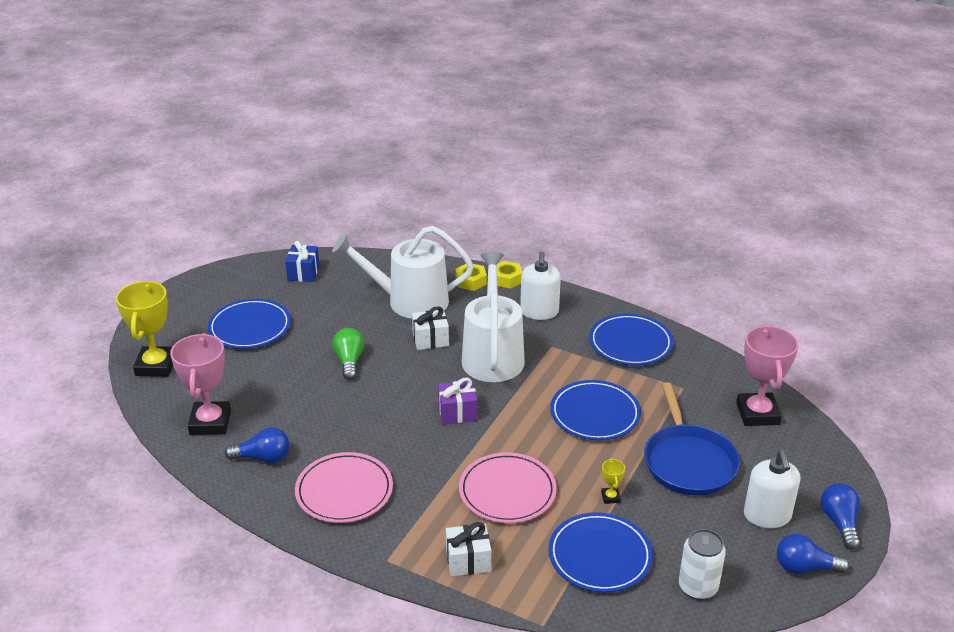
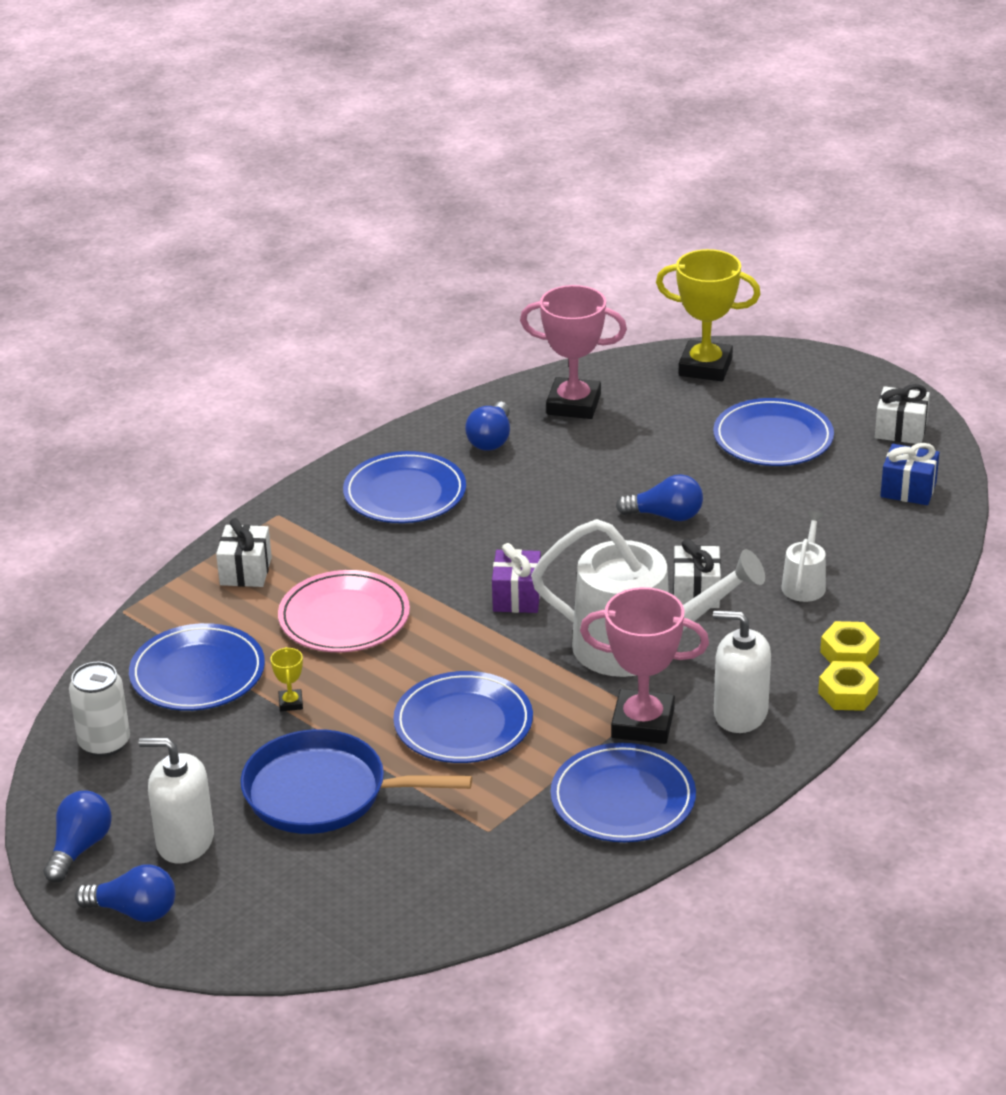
camera: 105 degrees right, 0 degrees up
(236, 280) = (900, 430): none -> white gift
(344, 491) = (405, 493): pink plate -> blue plate
(349, 361) = (666, 516): green light bulb -> blue light bulb
(410, 301) = (804, 584): white watering can -> white watering can, size x0.46
(610, 497) = (291, 703): yellow trophy -> yellow trophy turned 75 degrees clockwise
(757, 414) = (394, 898): pink trophy -> pink trophy (643, 723)

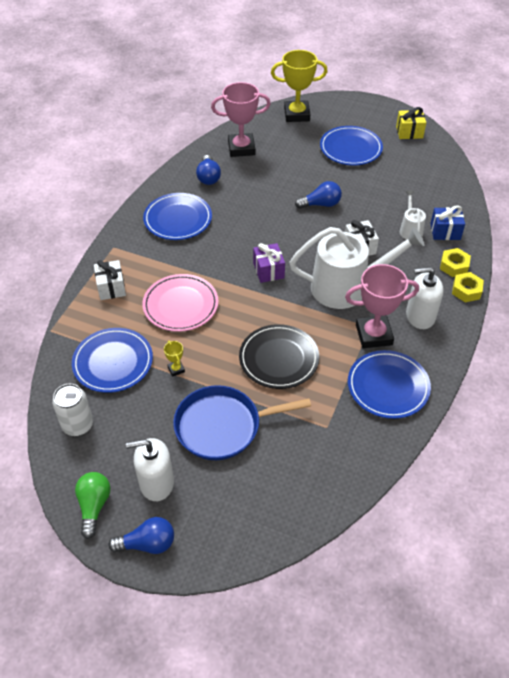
camera: 20 degrees left, 15 degrees up
(80, 848) = (94, 506): blue light bulb -> green light bulb
(463, 723) = (279, 359): blue plate -> black plate
(900, 430) = (409, 132): white gift -> yellow gift
(908, 489) = (430, 165): blue gift -> blue gift (445, 231)

